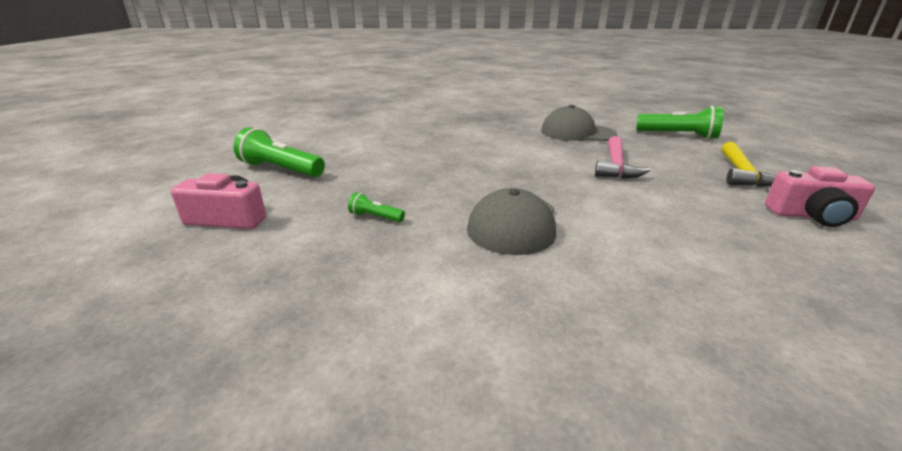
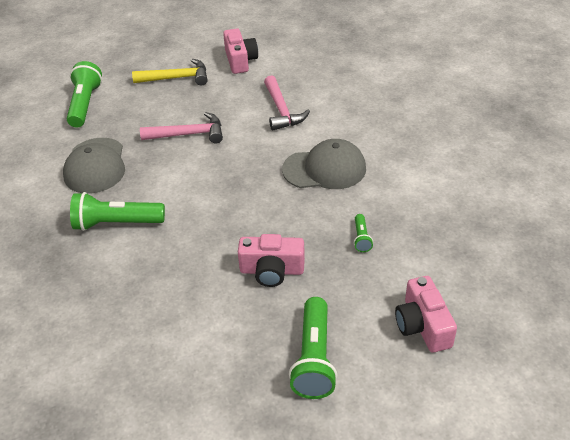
camera: 110 degrees left, 15 degrees up
(386, 171) = (272, 270): none -> pink camera
(498, 133) = (116, 223): none -> green flashlight
(663, 221) = (281, 110): none -> pink hammer

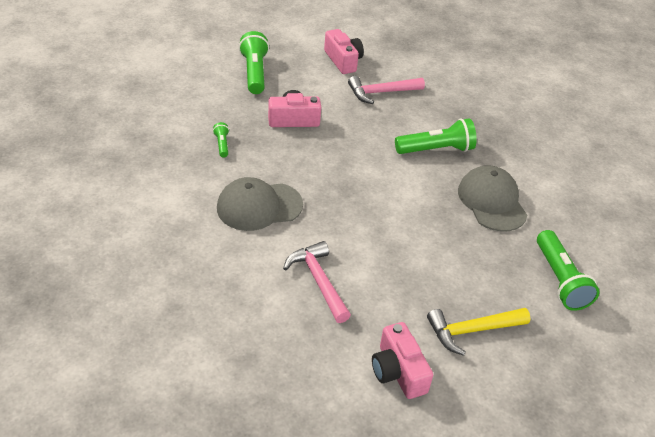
camera: 165 degrees right, 0 degrees up
(189, 134) = (415, 242): pink hammer -> pink hammer (381, 92)
(422, 325) = (179, 90): pink camera -> pink camera (343, 61)

